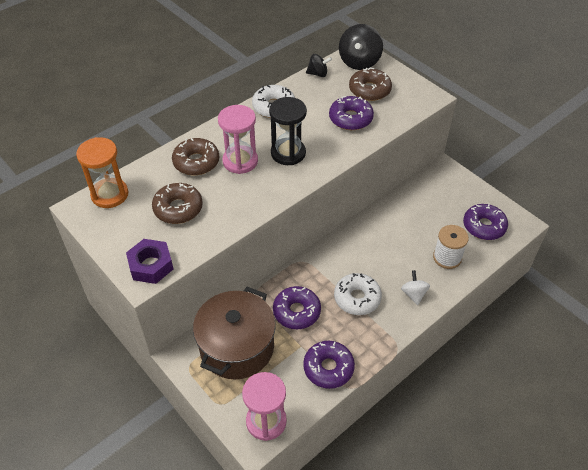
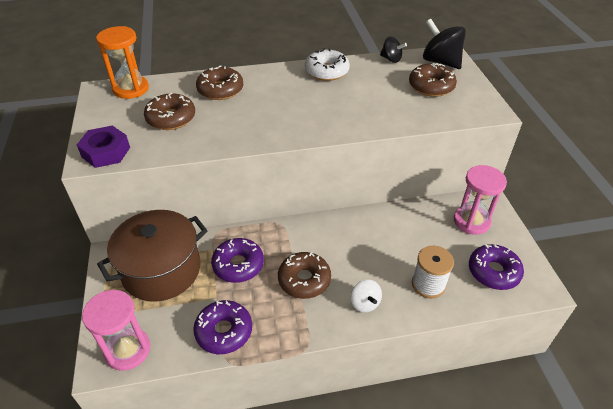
camera: 30 degrees right, 5 degrees down
(240, 161) = (257, 102): pink hourglass -> pink hourglass (471, 221)
(288, 153) = (305, 110): black hourglass -> none
(350, 119) = (391, 103): purple donut -> none
(357, 298) = (304, 280): white donut -> brown donut
(359, 62) = (440, 62): black spinning top -> black spinning top turned 90 degrees clockwise
(414, 294) = (365, 303): white spinning top -> white spinning top turned 135 degrees clockwise

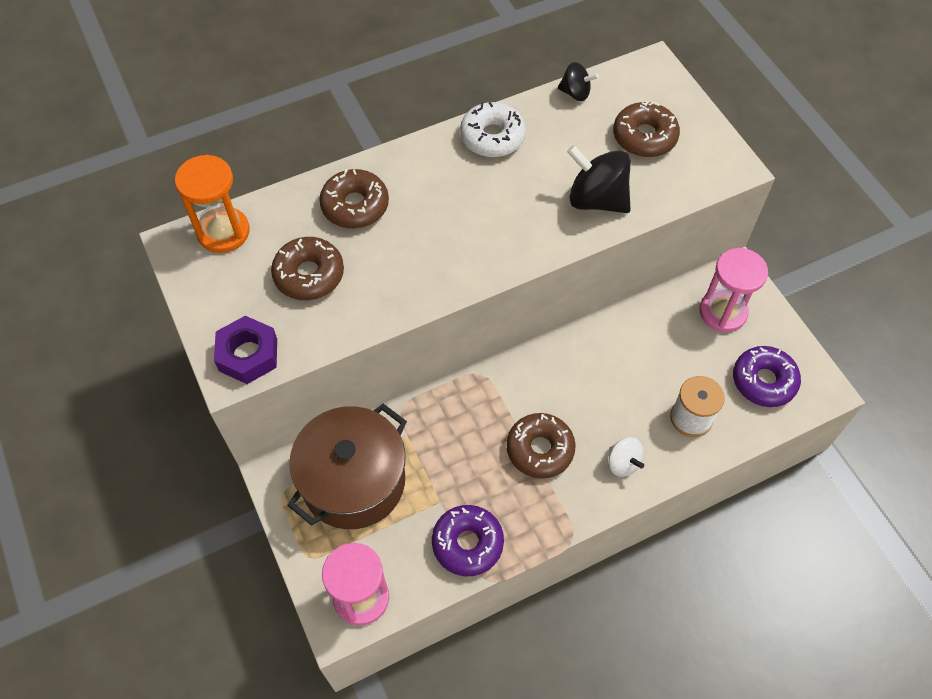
camera: 15 degrees left, 15 degrees up
(238, 265) = (449, 449): purple donut -> none
(440, 62) = (645, 84): black spinning top -> black spinning top (596, 199)

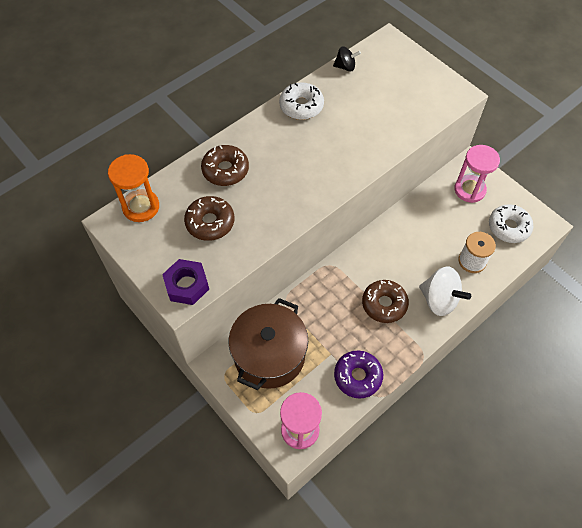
camera: 15 degrees left, 0 degrees up
(596, 199) = (382, 132): black spinning top -> none
(623, 463) = (439, 300): white spinning top -> white spinning top, size x1.77
(644, 137) = (399, 86): brown donut -> none
(763, 381) = (508, 227): purple donut -> white donut

